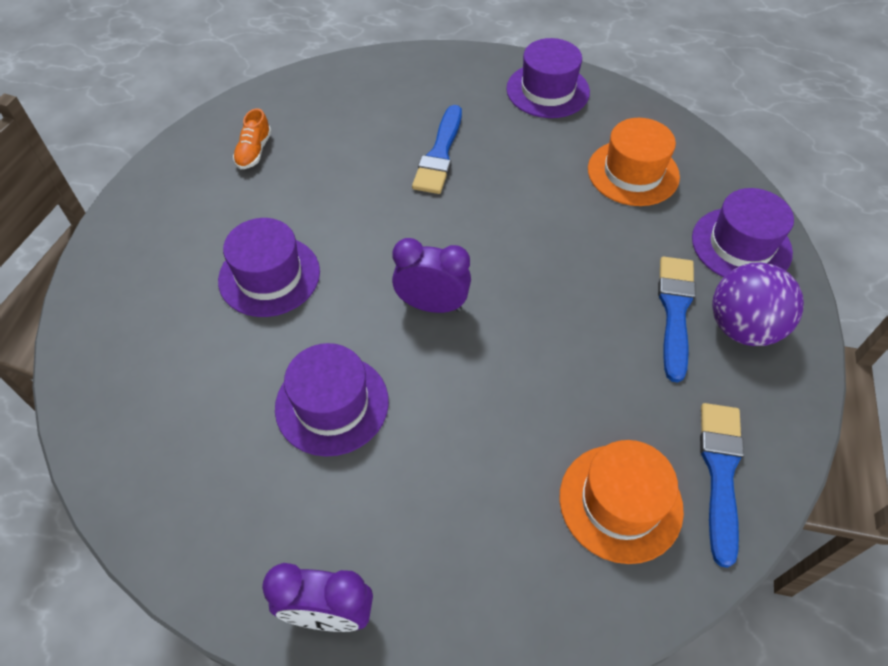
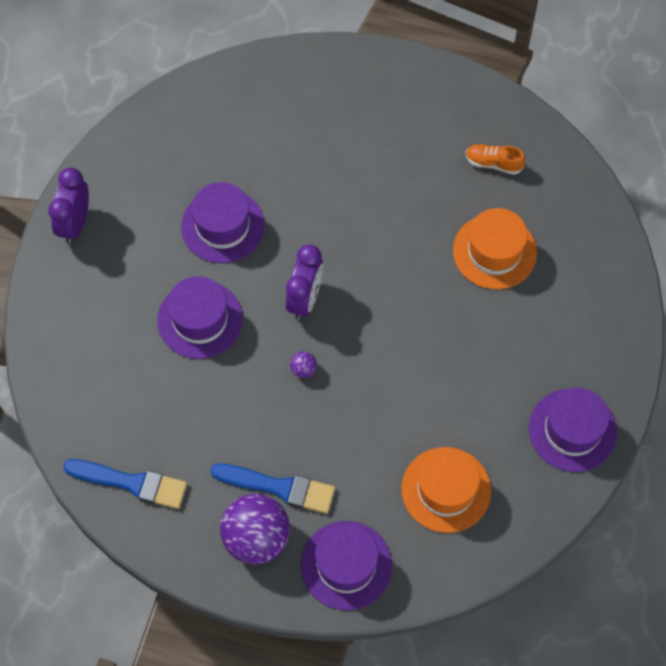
camera: 95 degrees right, 10 degrees up
(269, 276) = (346, 181): purple hat -> purple hat (200, 319)
(439, 154) = (481, 318): blue brush -> none
(524, 299) = (303, 369): none -> purple ball
(620, 502) = (119, 408): orange hat -> orange hat (494, 251)

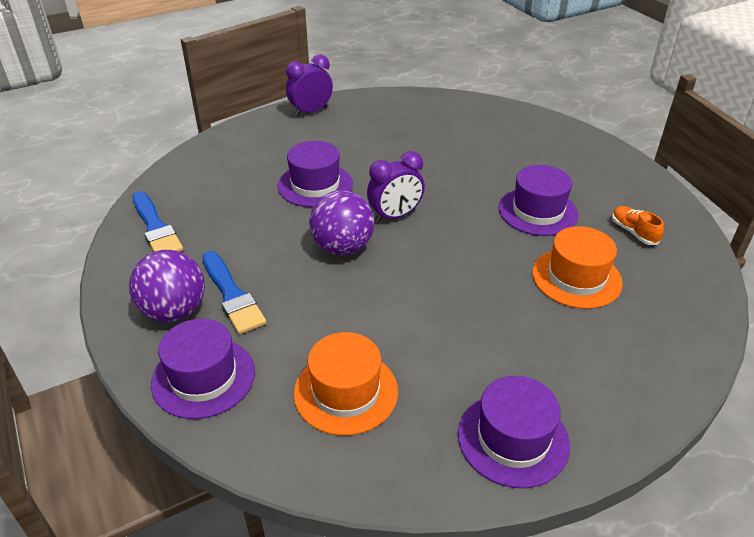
camera: 45 degrees right, 25 degrees down
(222, 226) = (392, 156): purple hat -> purple hat (538, 211)
(303, 369) = (342, 248): purple ball -> purple ball, size x2.47

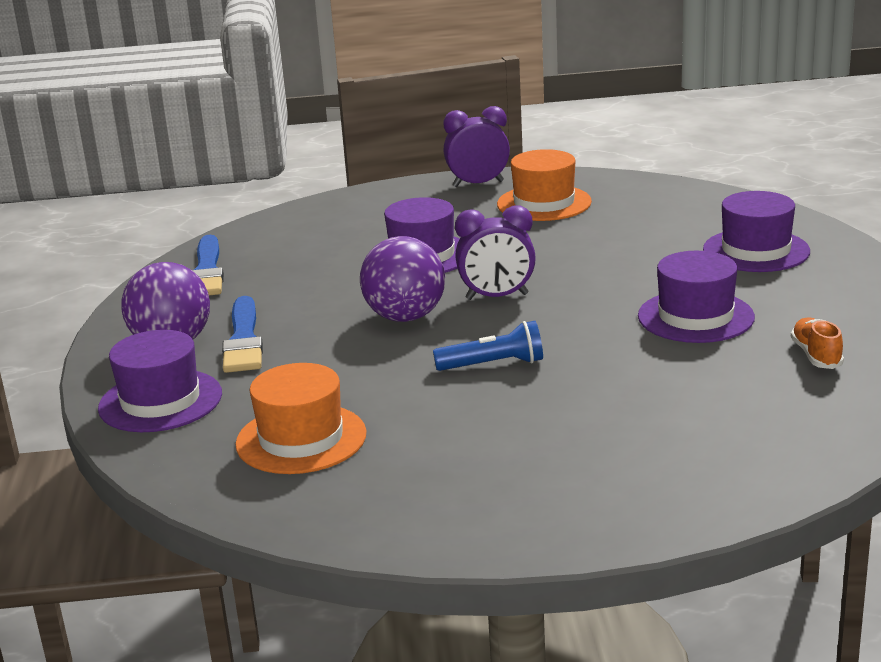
camera: 25 degrees right, 15 degrees down
(437, 282) = (493, 365): none -> blue flashlight
(513, 439) = (459, 512): purple hat -> purple hat (756, 251)
(576, 278) = (684, 387): orange hat -> orange hat (544, 203)

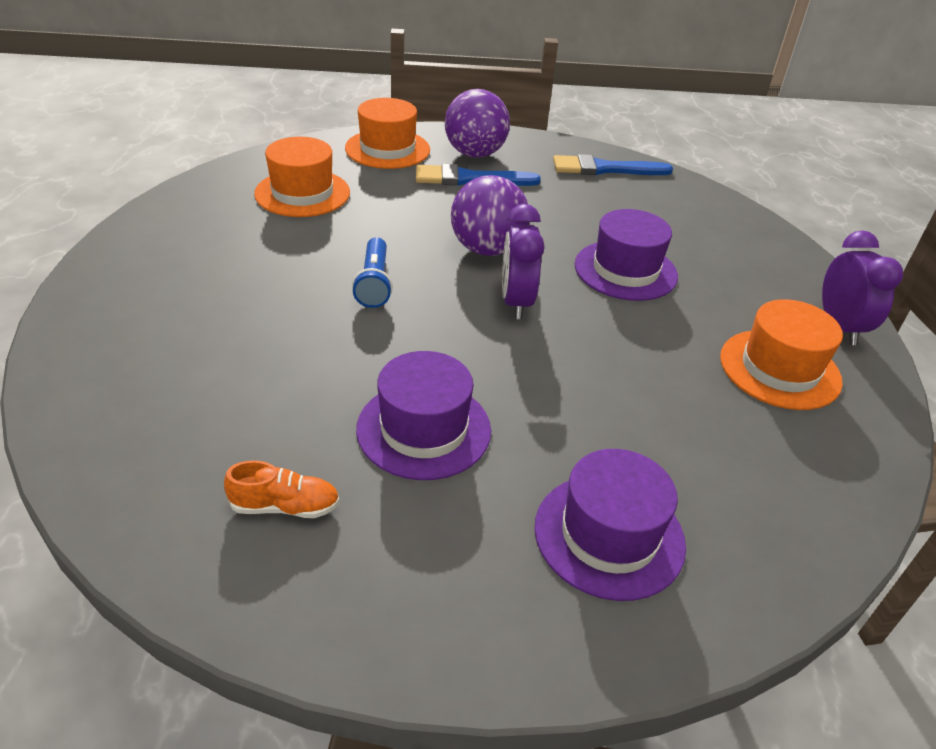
camera: 90 degrees right, 15 degrees up
(160, 401) = (387, 149): purple hat -> orange hat

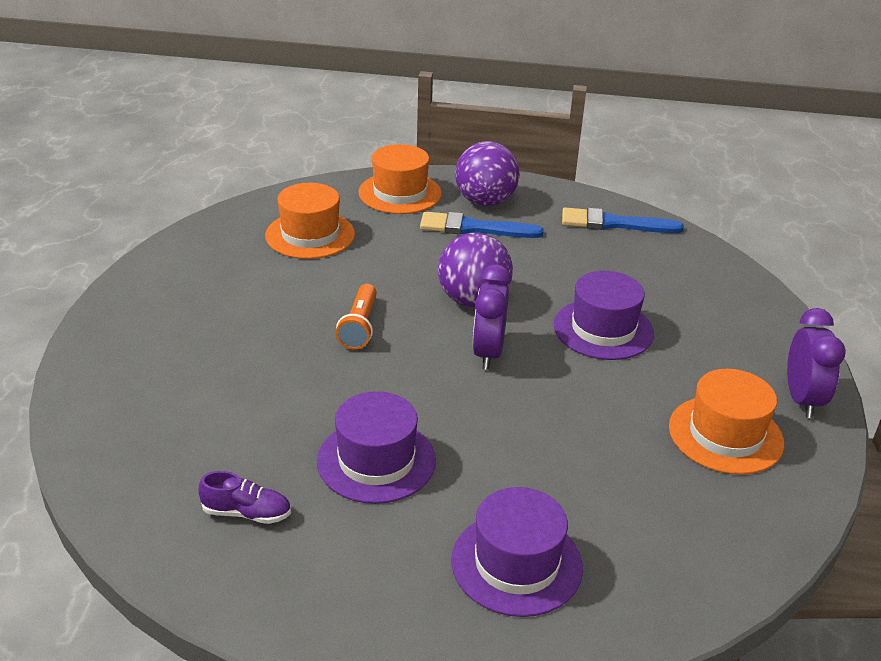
camera: 10 degrees right, 5 degrees down
(285, 506) = (247, 513): orange shoe -> purple shoe
(374, 283) = (360, 326): blue flashlight -> orange flashlight

